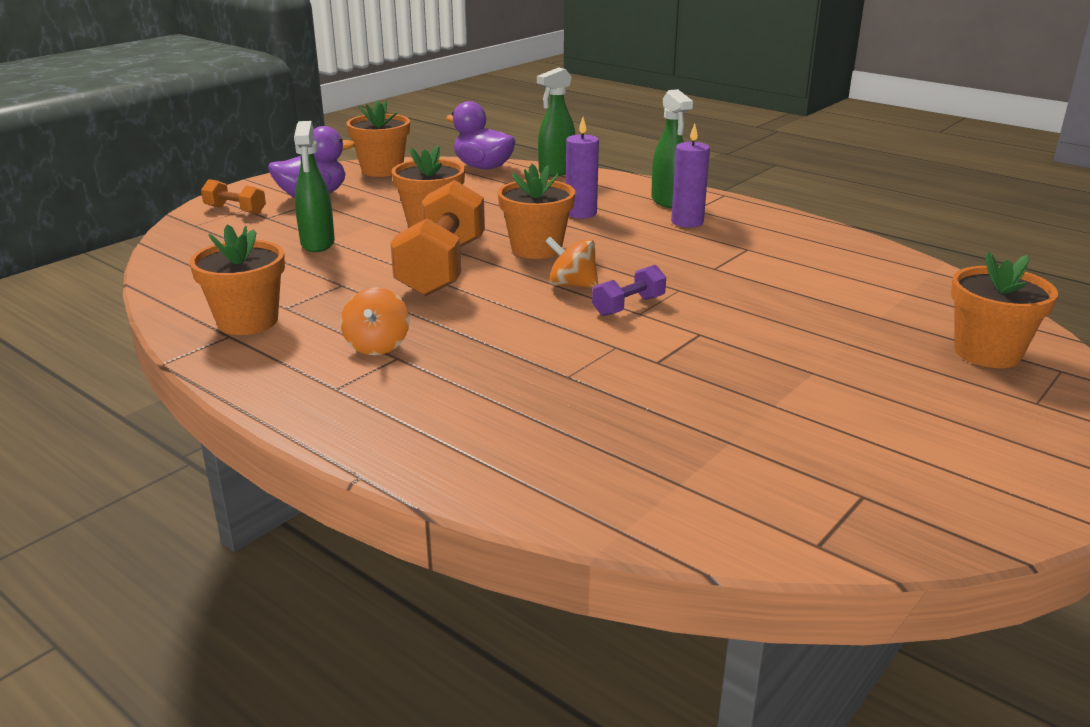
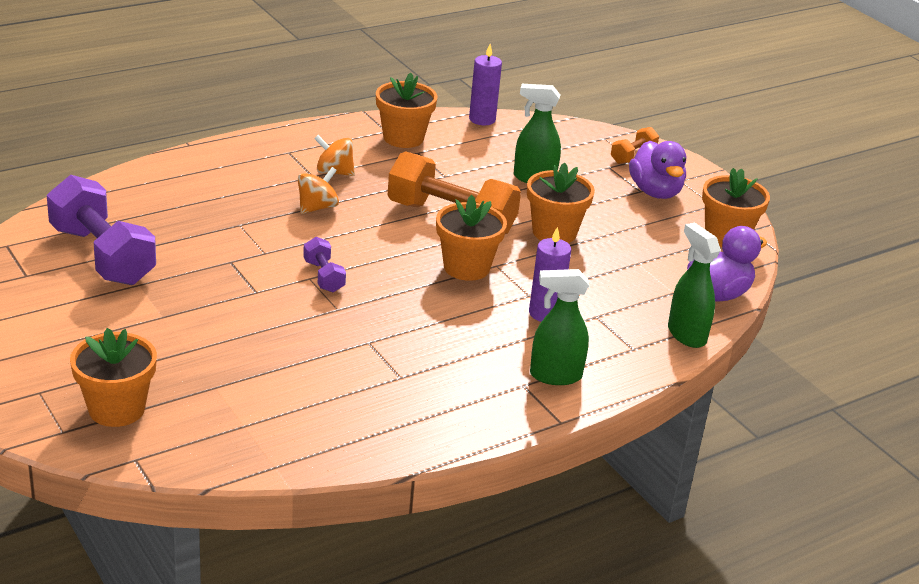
camera: 105 degrees right, 5 degrees up
(572, 285) = (379, 263): orange spinning top -> orange spinning top (317, 207)
(687, 222) = (488, 366): purple candle -> purple candle (482, 119)
(747, 450) = (102, 256): none -> purple dumbbell

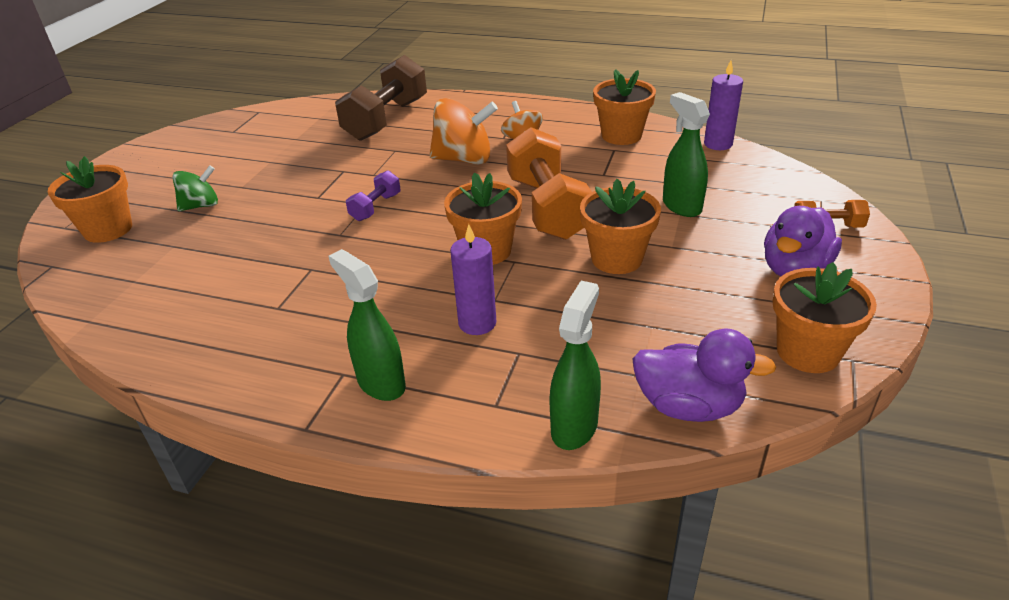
camera: 55 degrees right, 5 degrees up
(102, 256) = (287, 136): purple dumbbell -> none
(162, 348) = (201, 205): none -> green spinning top
(171, 200) = (386, 119): none -> brown dumbbell
(317, 207) = (464, 159): orange spinning top -> orange spinning top, size x1.65

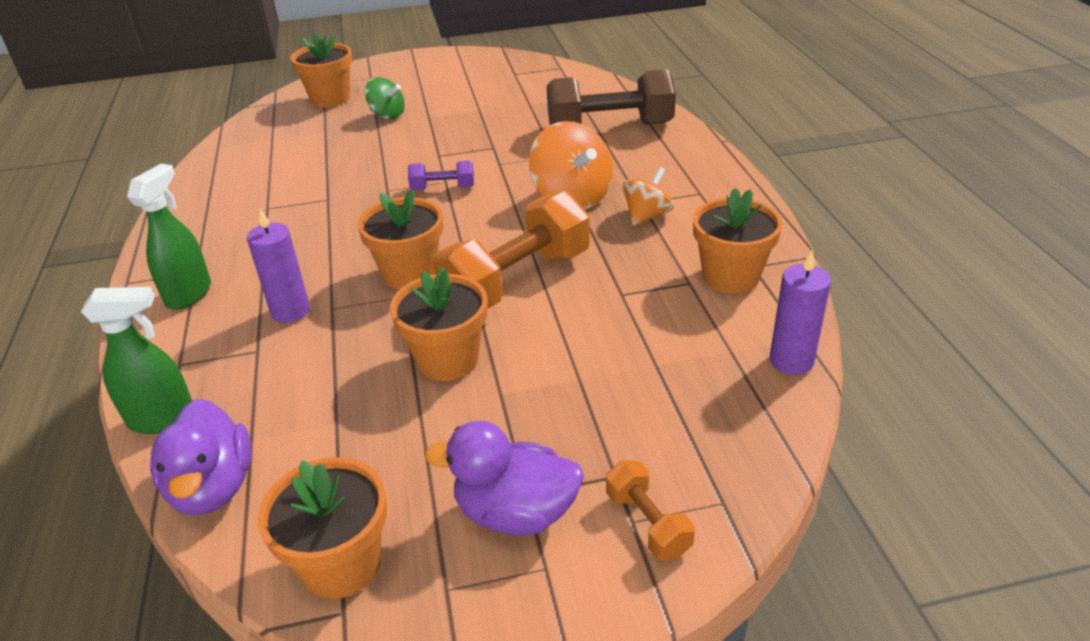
camera: 60 degrees right, 0 degrees up
(681, 206) = (596, 374): green spray bottle -> none

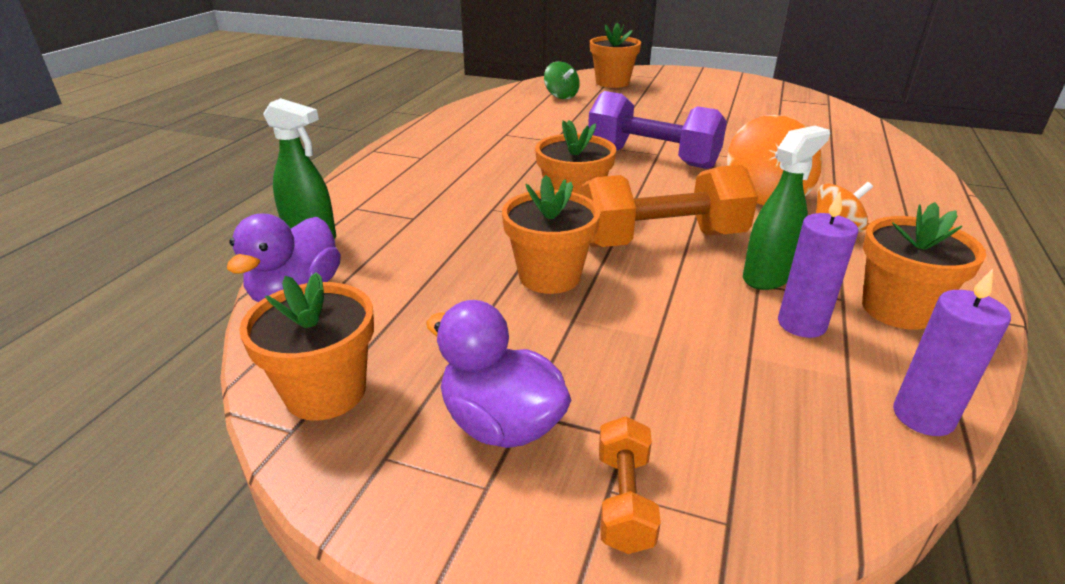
camera: 30 degrees right, 5 degrees down
(189, 294) = (404, 169): green spray bottle -> green spray bottle (768, 277)
(290, 311) = (460, 201): purple candle -> purple candle (801, 324)
(387, 115) = (647, 101): green spinning top -> green spinning top (561, 96)
(443, 188) = (652, 157): purple dumbbell -> purple dumbbell, size x2.11
(610, 127) = (846, 155): brown dumbbell -> none

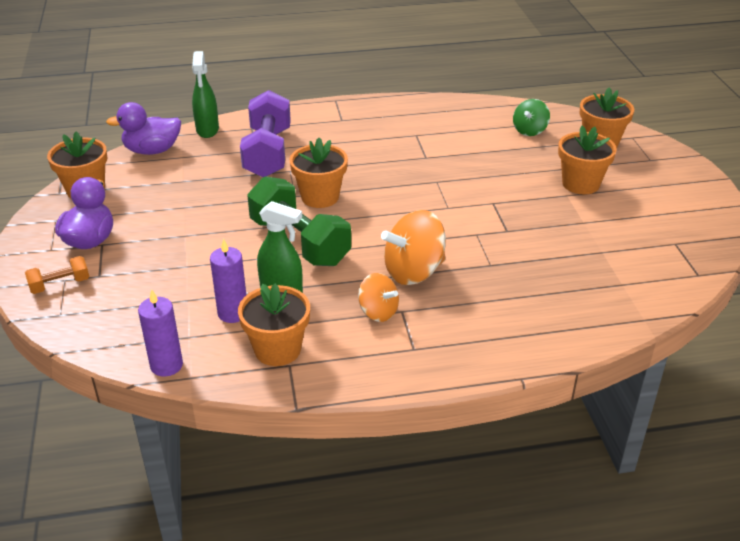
camera: 60 degrees right, 5 degrees up
(549, 276) = (223, 215): orange flower pot -> orange flower pot (580, 184)
(652, 157) = (436, 206): purple dumbbell -> purple dumbbell (267, 153)
(661, 239) = (300, 242): orange dumbbell -> green dumbbell

